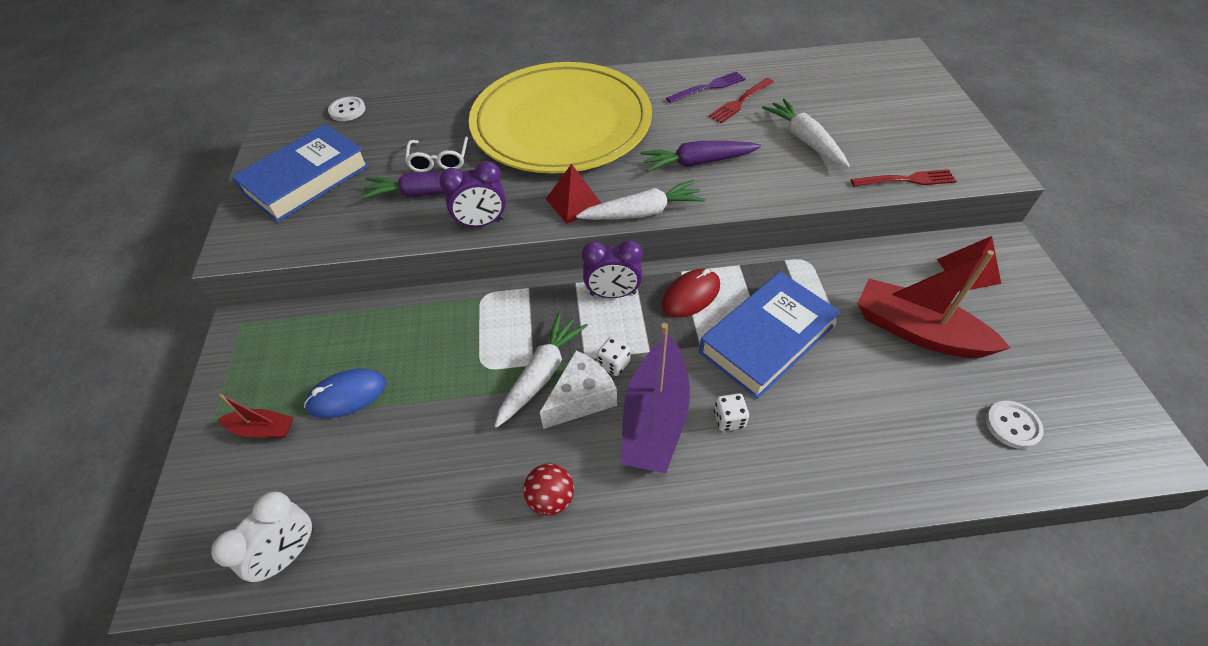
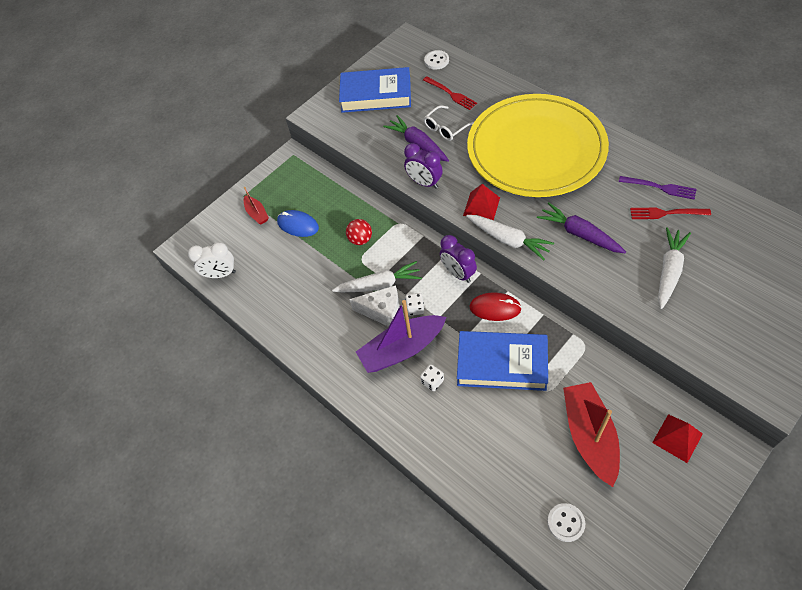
camera: 55 degrees right, 5 degrees up
(551, 498) = (322, 341): red ball -> red ball (360, 239)
(906, 180) = (695, 348): red fork -> red fork (450, 94)

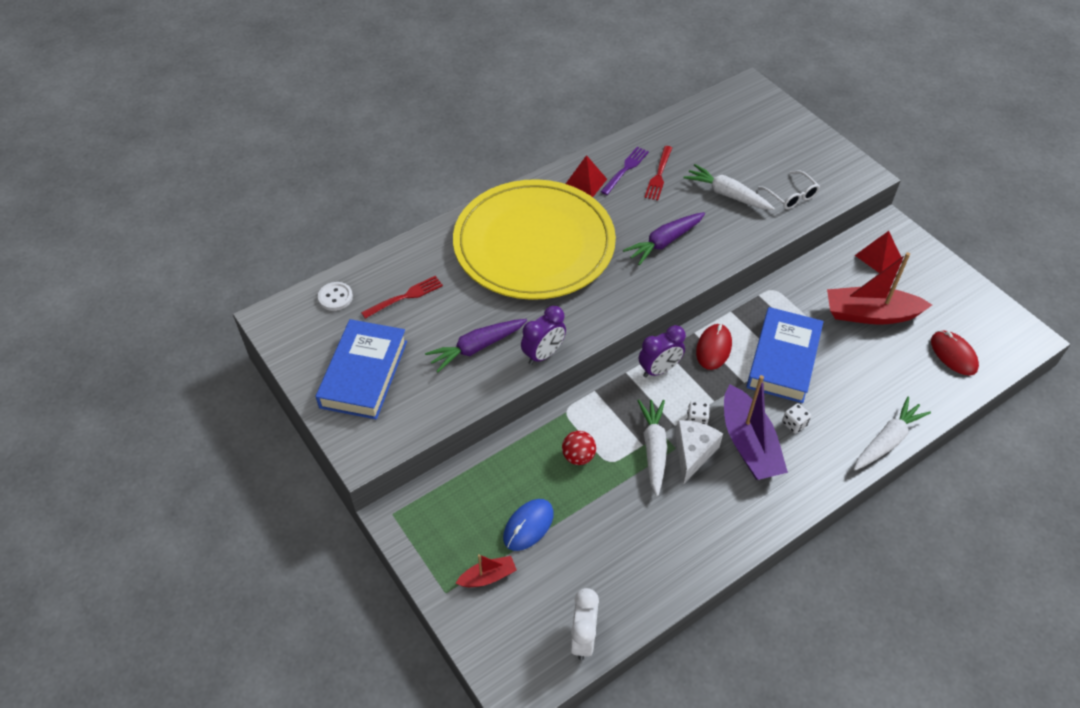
camera: 85 degrees left, 5 degrees down
(445, 128) = (462, 315): white glasses -> white glasses (791, 196)
(481, 206) = (599, 310): red pyramid -> red pyramid (585, 183)
(508, 240) = (654, 299): white carrot -> white carrot (887, 440)
(565, 522) = (953, 354): white button -> red mouse

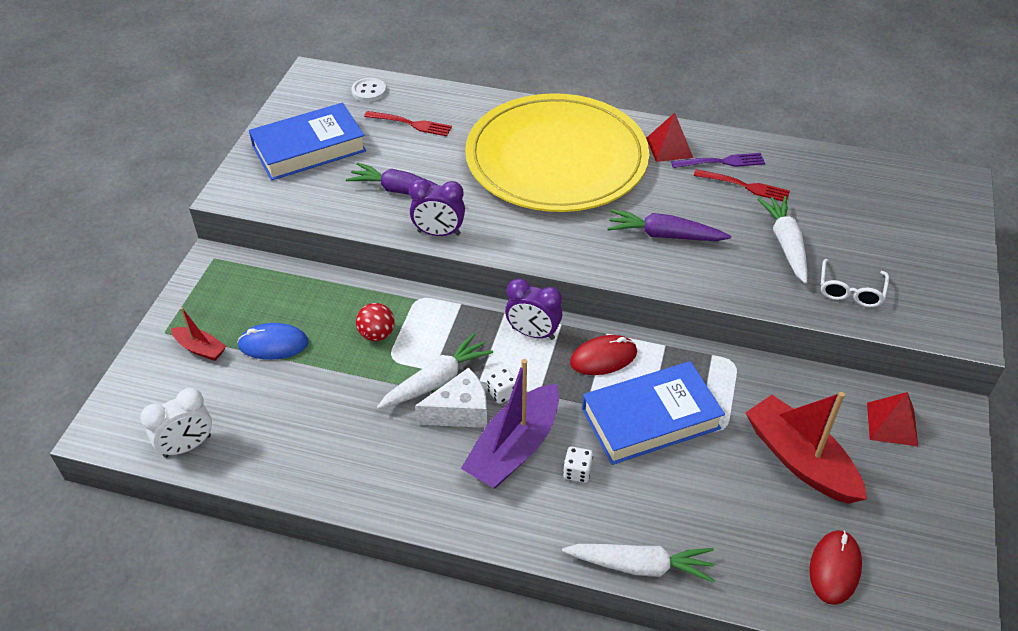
camera: 50 degrees right, 5 degrees down
(659, 175) = (745, 186): red fork -> red fork turned 135 degrees counterclockwise

